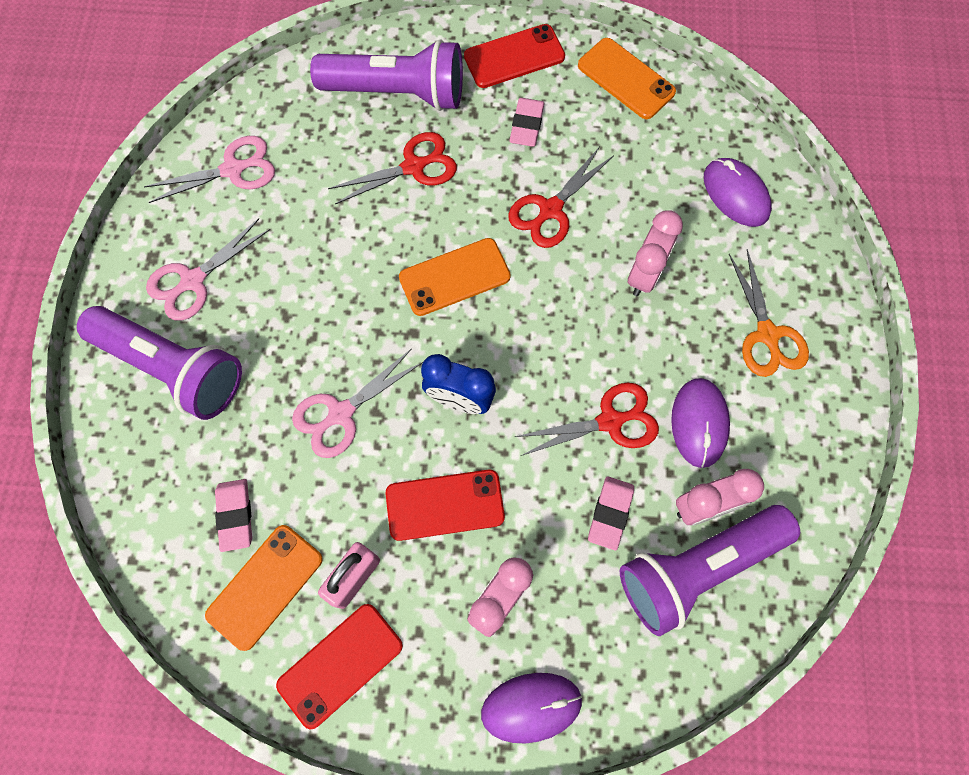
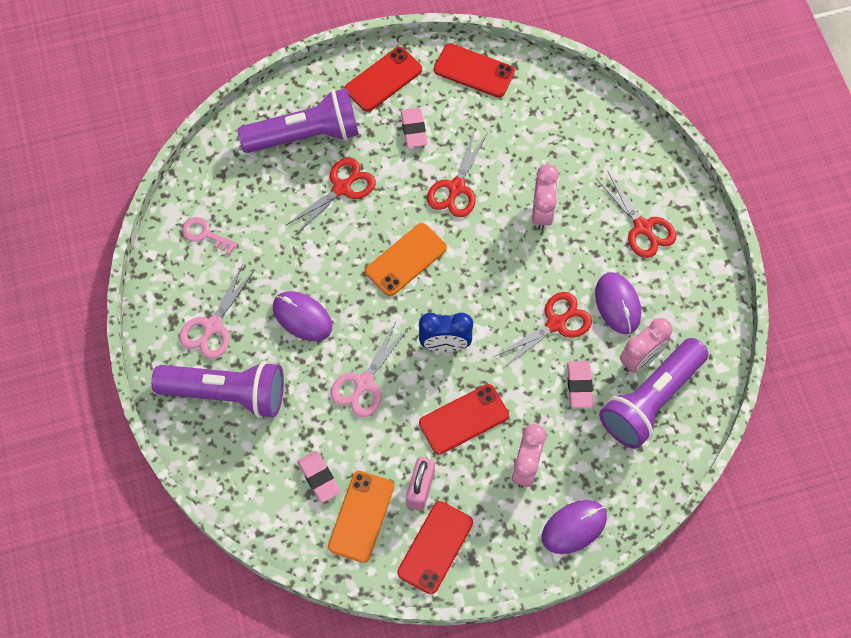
camera: 20 degrees left, 5 degrees down
(233, 169) = (205, 234): pink scissors -> pink key
(626, 79) = (474, 71): orange phone -> red phone
(735, 194) = (585, 133): purple mouse -> purple mouse (302, 317)
(767, 334) = (642, 227): orange scissors -> red scissors

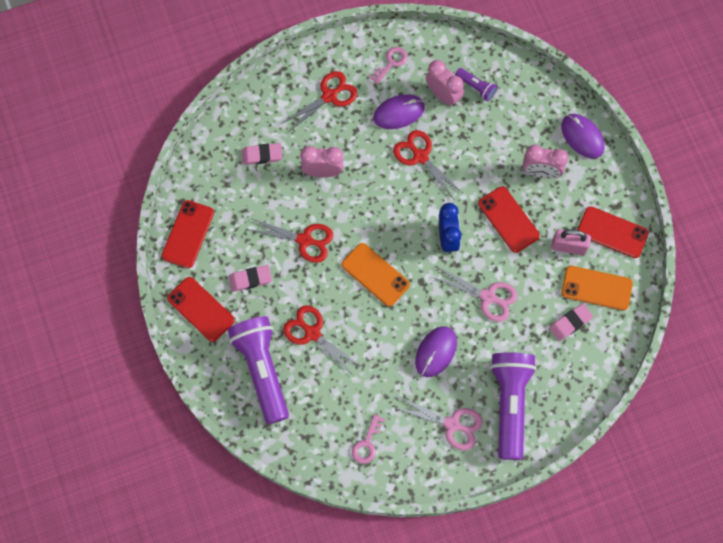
camera: 95 degrees left, 5 degrees up
(579, 385) = (470, 137): pink eraser -> pink eraser (262, 155)
(650, 400) = (476, 87): purple flashlight -> purple flashlight, size x0.45
(688, 301) = (391, 63): none -> pink key

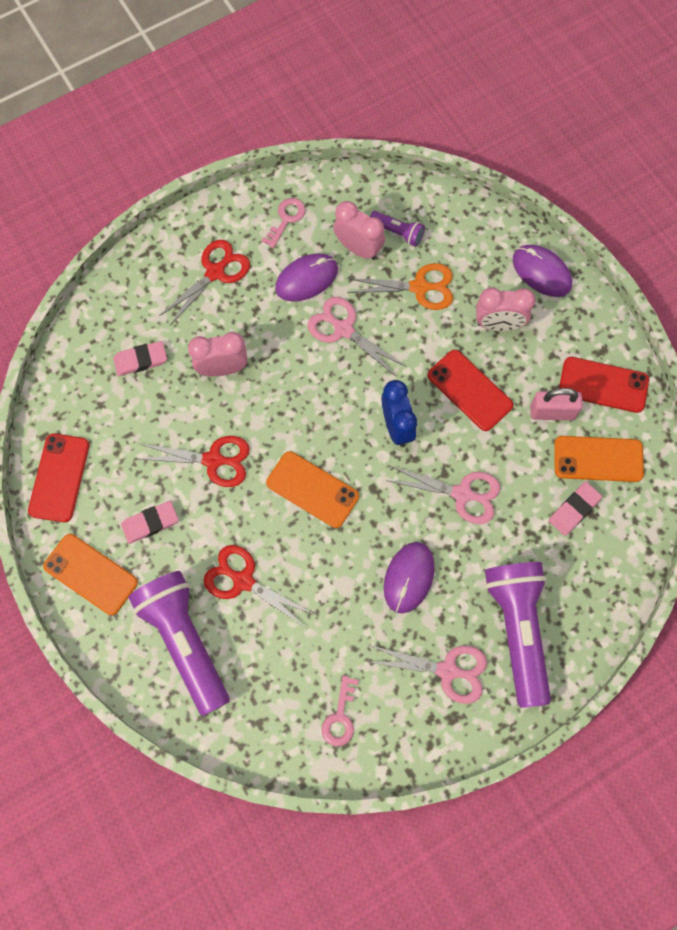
camera: 10 degrees left, 0 degrees up
(201, 309) = (90, 574): red phone -> orange phone
(420, 157) = (343, 329): red scissors -> pink scissors
(485, 133) = (419, 287): none -> orange scissors

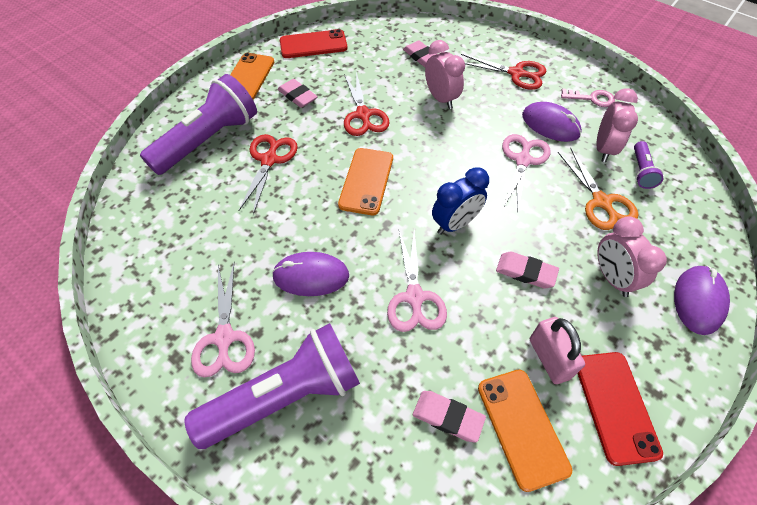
camera: 70 degrees right, 15 degrees down
(340, 717) = (161, 260): pink key -> none
(469, 390) = (525, 272): red phone -> pink eraser

